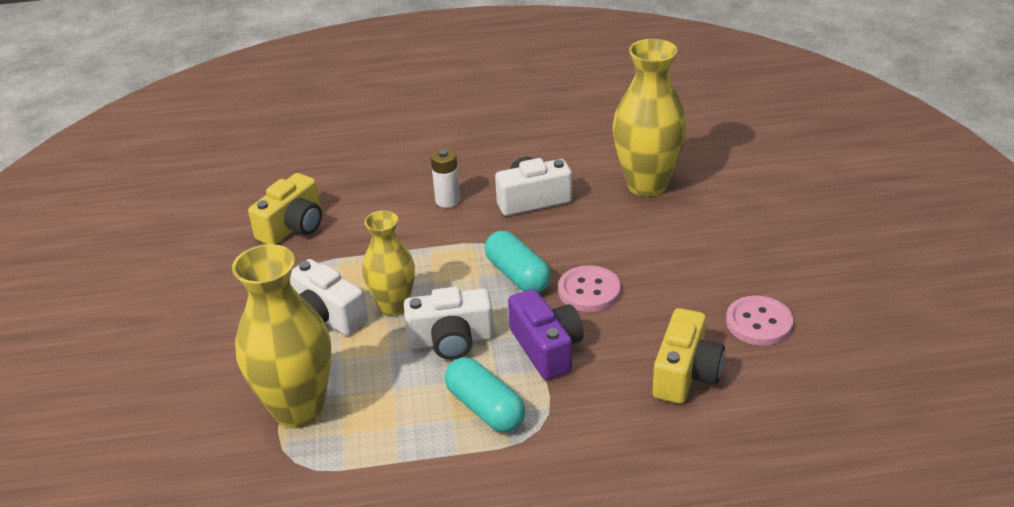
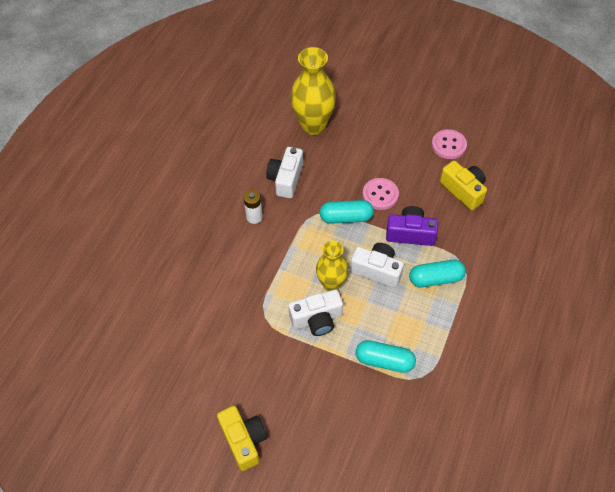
camera: 60 degrees left, 20 degrees up
(293, 227) = (217, 303): yellow camera -> yellow camera (244, 440)
(298, 410) = (384, 361): yellow vase -> turquoise capsule
(451, 340) = (377, 270): white camera -> white camera turned 90 degrees counterclockwise

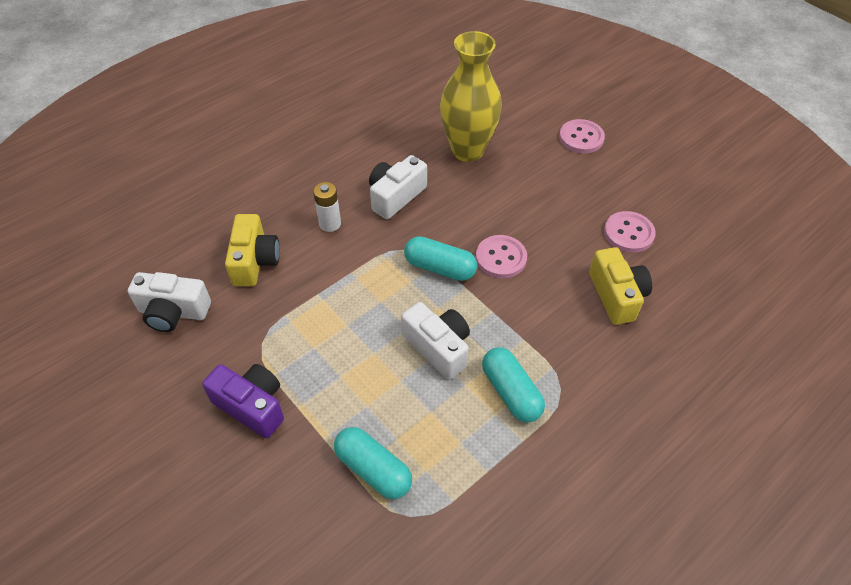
camera: 25 degrees right, 5 degrees down
(244, 440) = (128, 486): yellow camera -> yellow camera (255, 261)
(317, 319) = (322, 375): white camera -> white camera (173, 312)
(331, 284) = (369, 339): yellow vase -> none
(383, 87) = (581, 138): none -> pink button
(410, 233) = (511, 320): purple camera -> purple camera (252, 406)
(436, 279) = (511, 392): turquoise capsule -> turquoise capsule turned 45 degrees clockwise

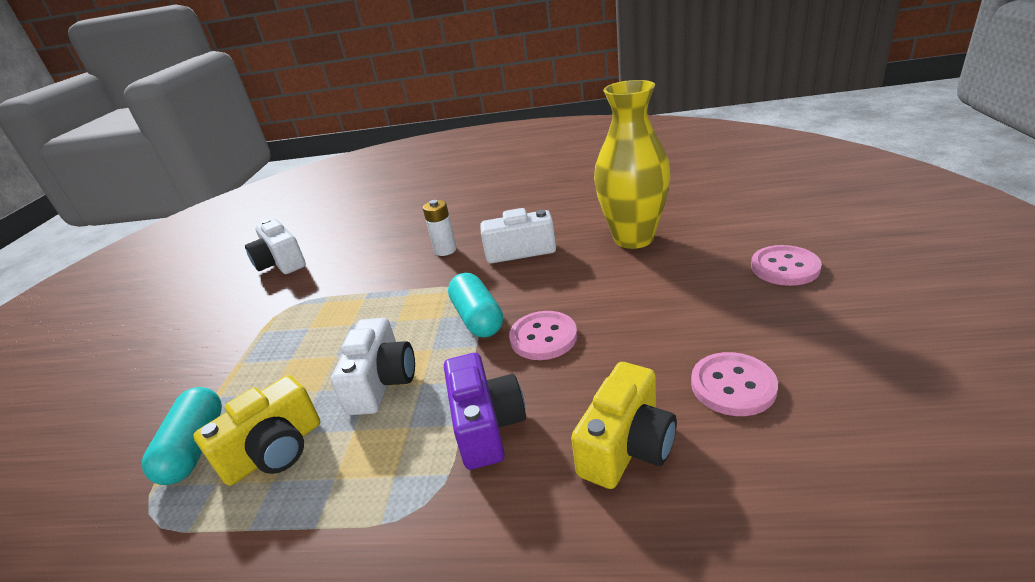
camera: 50 degrees right, 20 degrees down
(252, 406) = (220, 344): purple camera -> purple camera (486, 425)
(255, 261) = (365, 253): yellow camera -> yellow camera (275, 451)
(511, 392) = (376, 468): turquoise capsule -> none

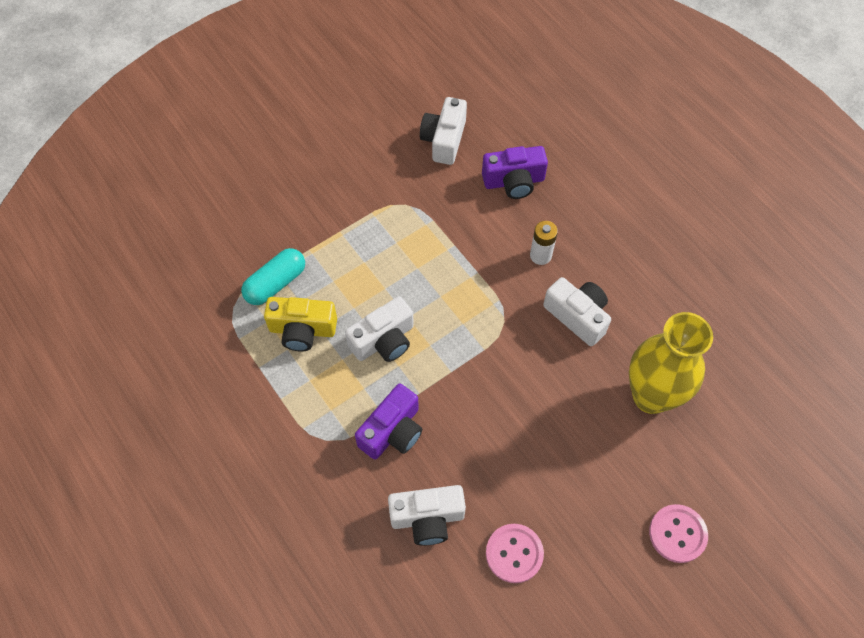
camera: 45 degrees right, 30 degrees up
(370, 241) = (514, 181): none -> purple camera
(478, 318) = (477, 350): turquoise capsule -> none
(543, 337) = (486, 409): pink button -> none
(626, 446) = (427, 518): yellow camera -> white camera

